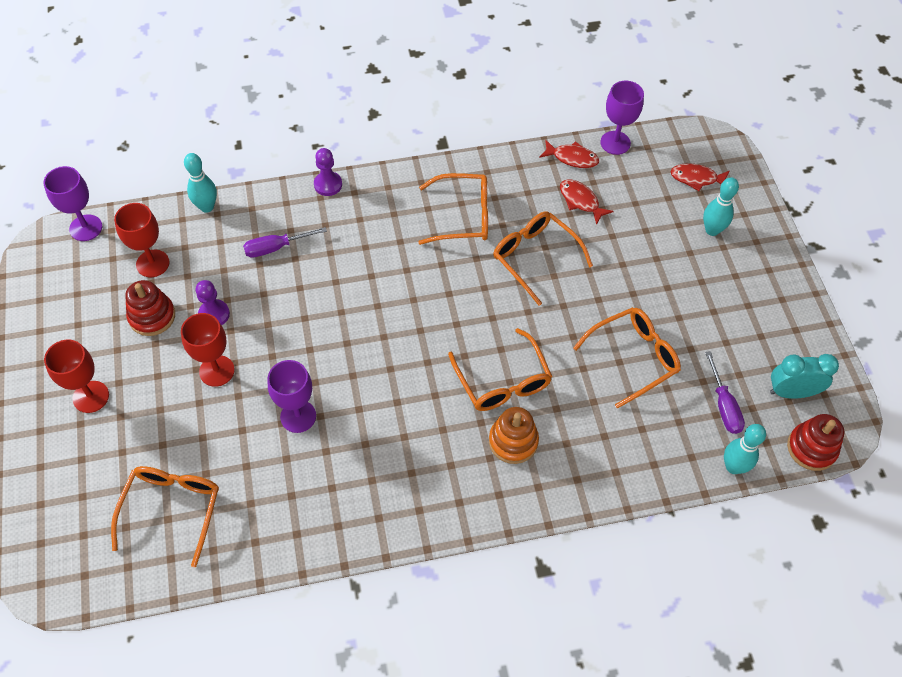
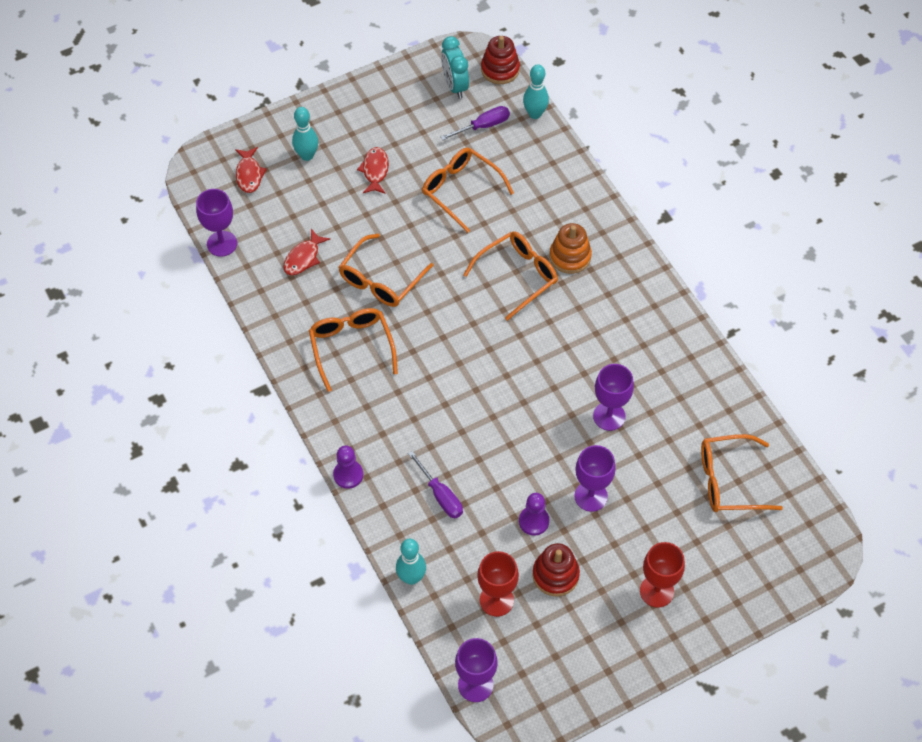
camera: 105 degrees left, 0 degrees up
(217, 371) = (591, 496): red goblet -> purple goblet
(572, 158) = (251, 275): red fish -> red fish (375, 171)

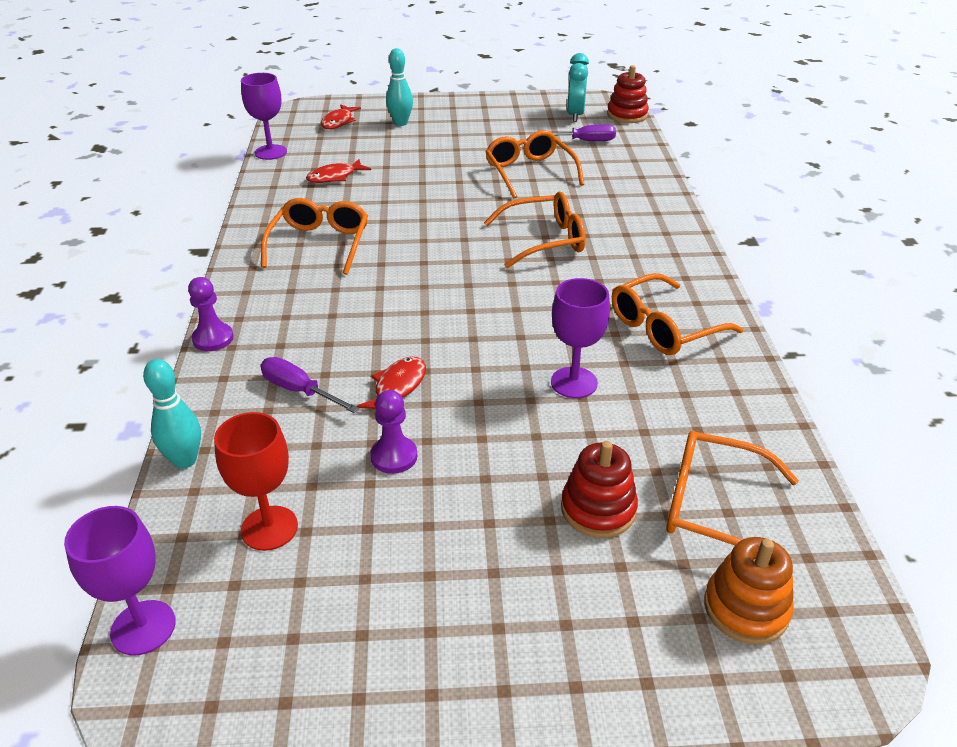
camera: 25 degrees right, 20 degrees down
(375, 171) = (455, 143): red fish -> red fish (397, 387)
(381, 280) = (395, 208): orange glasses -> orange glasses (664, 327)
(440, 495) = (299, 390): purple screwdriver -> purple screwdriver turned 135 degrees clockwise
(535, 114) = (643, 145): turquoise bowling pin -> none
(555, 575) = (376, 529): red stacking toy -> red stacking toy (598, 509)
(570, 256) = (615, 241): orange stacking toy -> orange stacking toy (746, 608)
(591, 496) = (492, 456): purple goblet -> none
(656, 591) = (516, 610): red goblet -> none

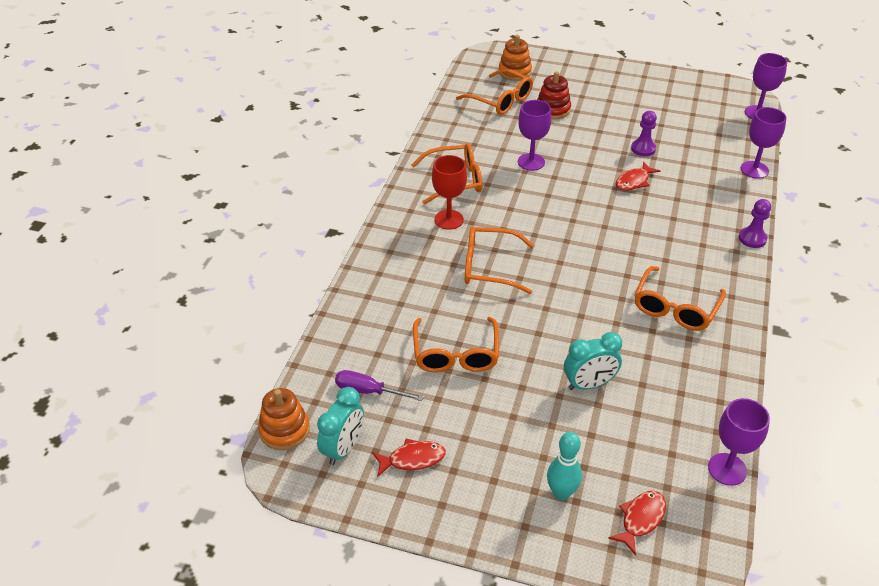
camera: 160 degrees left, 5 degrees up
(185, 460) = (754, 170): turquoise bowling pin -> purple goblet
(269, 528) = (707, 133): red goblet -> red goblet (449, 220)
(299, 390) = (693, 192): purple screwdriver -> none
(335, 177) = (655, 400): red fish -> red fish (412, 459)
(398, 175) = (589, 384): none -> turquoise clock
(627, 115) = (284, 430): red stacking toy -> orange stacking toy

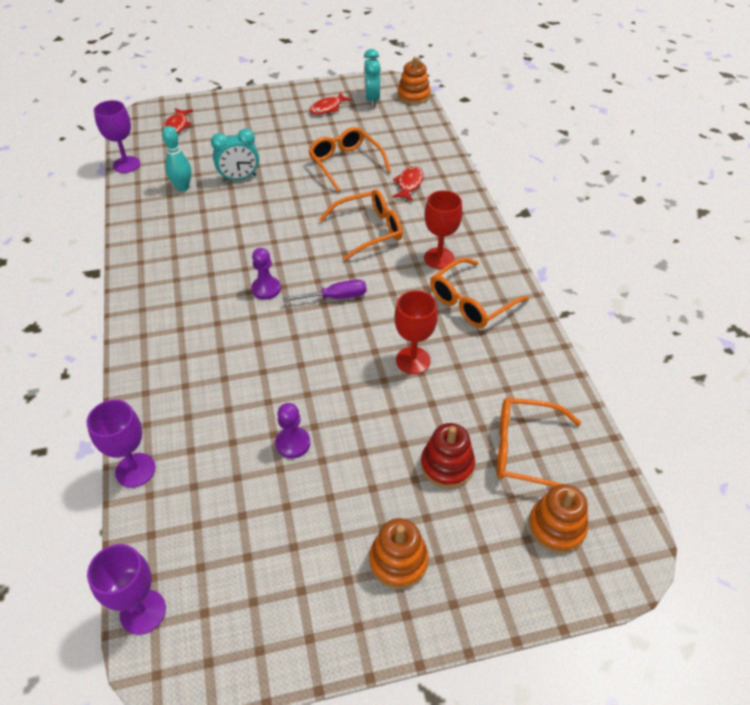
camera: 150 degrees right, 5 degrees up
(368, 391) = (384, 127): purple screwdriver -> purple screwdriver (336, 297)
(531, 162) = (413, 360): purple goblet -> red goblet
(561, 492) = (230, 122): turquoise bowling pin -> turquoise bowling pin (182, 187)
(589, 384) = (239, 178): turquoise clock -> turquoise clock turned 150 degrees counterclockwise
(609, 87) = (398, 561): none -> orange stacking toy
(634, 181) = (282, 382): red fish -> red fish (409, 184)
(675, 308) = (191, 255): orange glasses -> none
(752, 238) = (127, 357): purple pawn -> purple pawn (266, 289)

